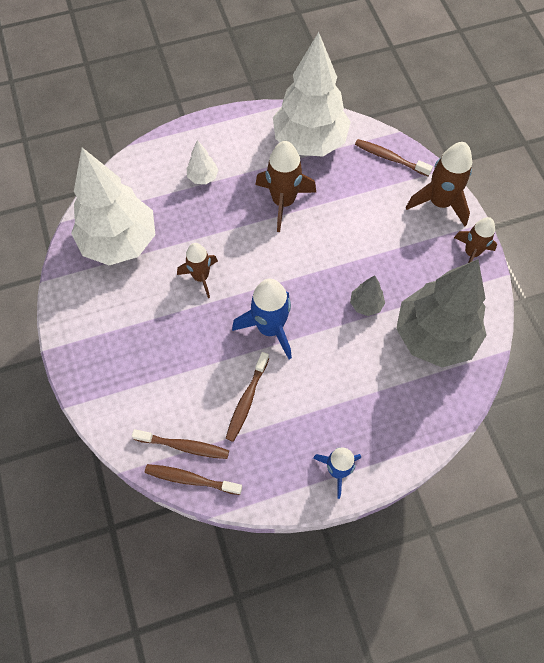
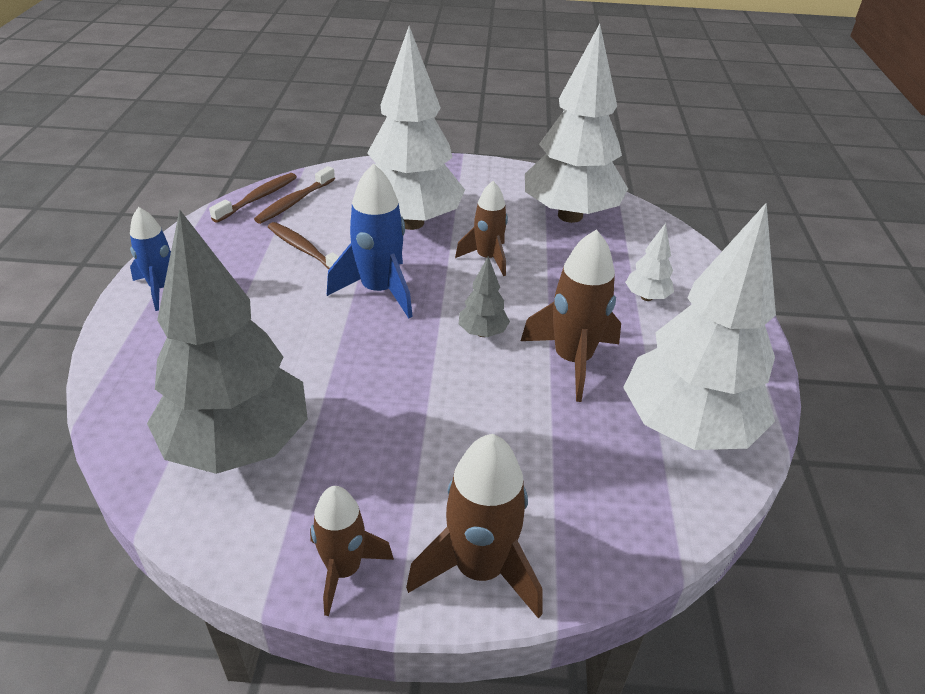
camera: 110 degrees right, 25 degrees down
(176, 344) = (411, 222): none -> white tree
(366, 304) = (347, 388): grey tree -> grey tree (482, 333)
(390, 158) = (617, 530): brown toothbrush -> none

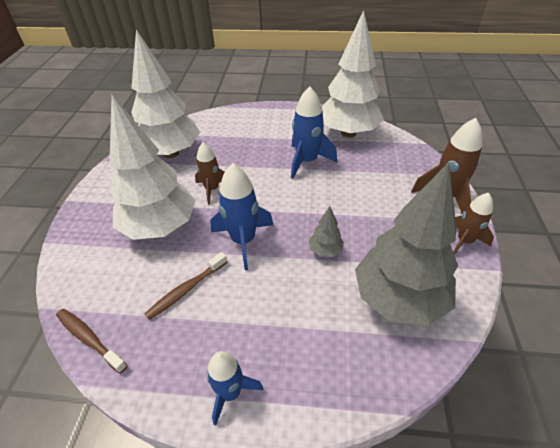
camera: 85 degrees left, 5 degrees up
(294, 202) = (106, 307): brown toothbrush -> none
(482, 333) = (286, 193): grey tree -> grey tree (325, 250)
(572, 360) = (307, 161): brown rocket -> blue rocket
(646, 297) = (255, 133): white tree -> none

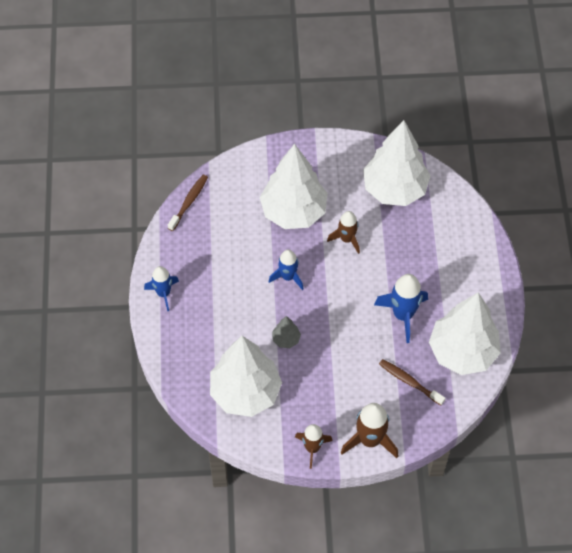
camera: 80 degrees right, 15 degrees up
(186, 290) = (234, 248): brown toothbrush -> brown toothbrush (409, 381)
(243, 240) = (288, 277): blue rocket -> blue rocket, size x0.66
(398, 299) = (245, 392): grey tree -> white tree

